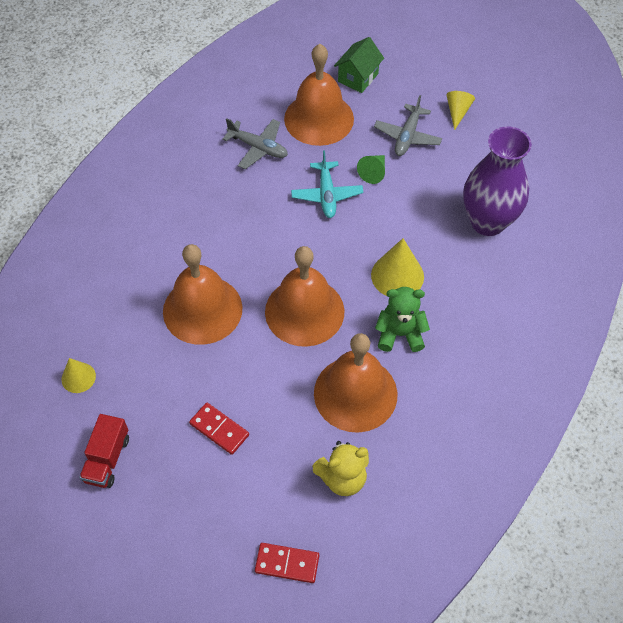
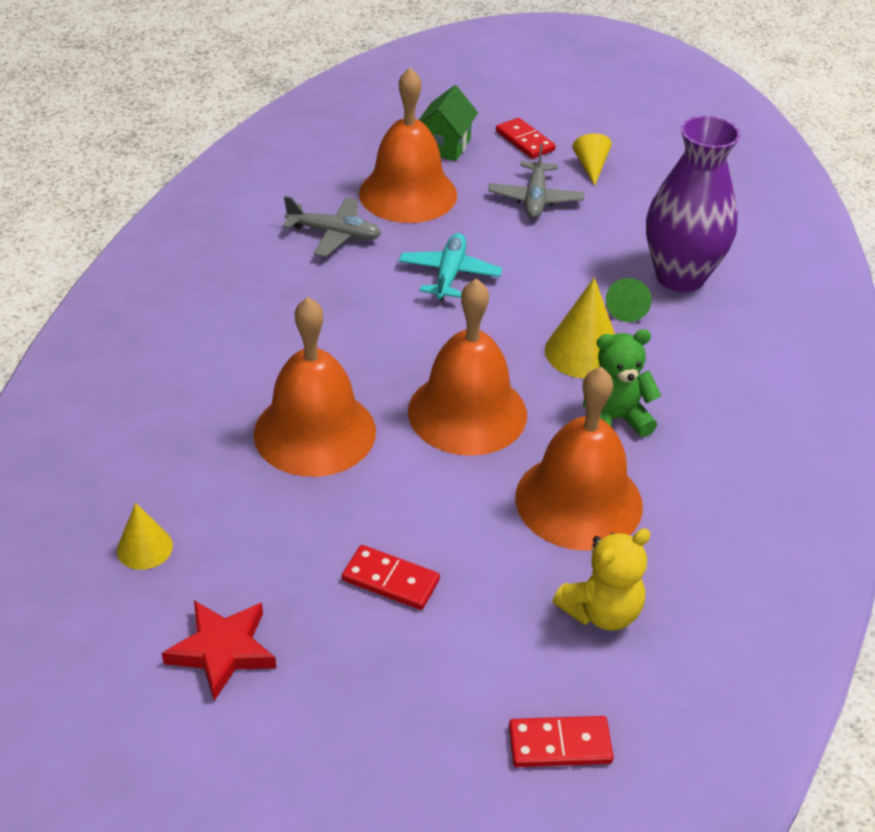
camera: 15 degrees left, 15 degrees down
(107, 459) = (223, 651): red truck -> red star
(326, 195) = (449, 274): turquoise plane -> turquoise plane turned 150 degrees counterclockwise
(373, 172) = (505, 242): green cone -> green cone (627, 308)
(417, 81) = (525, 141): none -> red domino

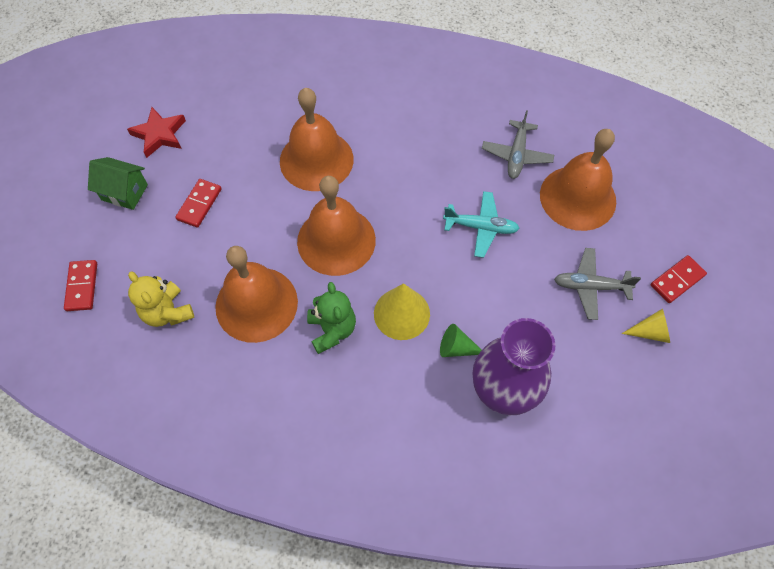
camera: 90 degrees right, 20 degrees up
(144, 548) = (229, 94): yellow cone -> none
(445, 146) = (652, 221): green house -> green house (125, 192)

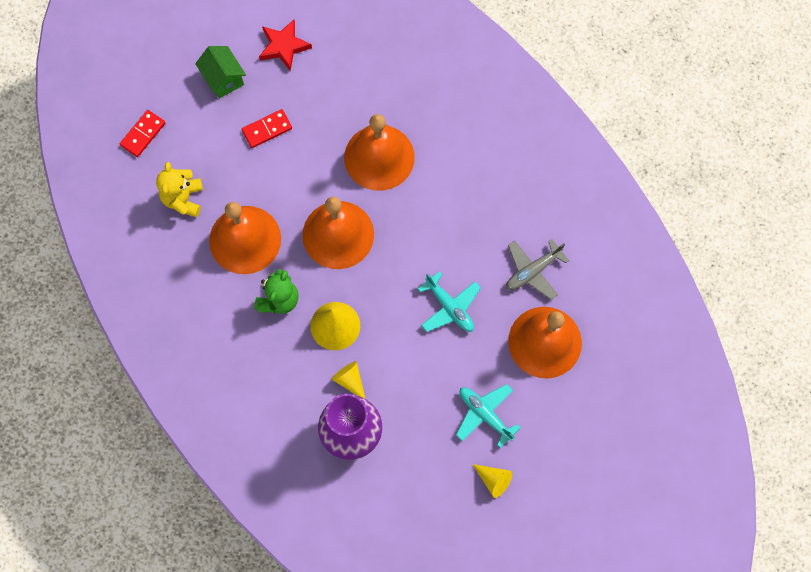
camera: 40 degrees right, 10 degrees up
(456, 348) = (350, 380): green cone -> yellow cone
(590, 286) = (485, 414): grey plane -> turquoise plane
(677, 280) = (552, 462): red domino -> none

